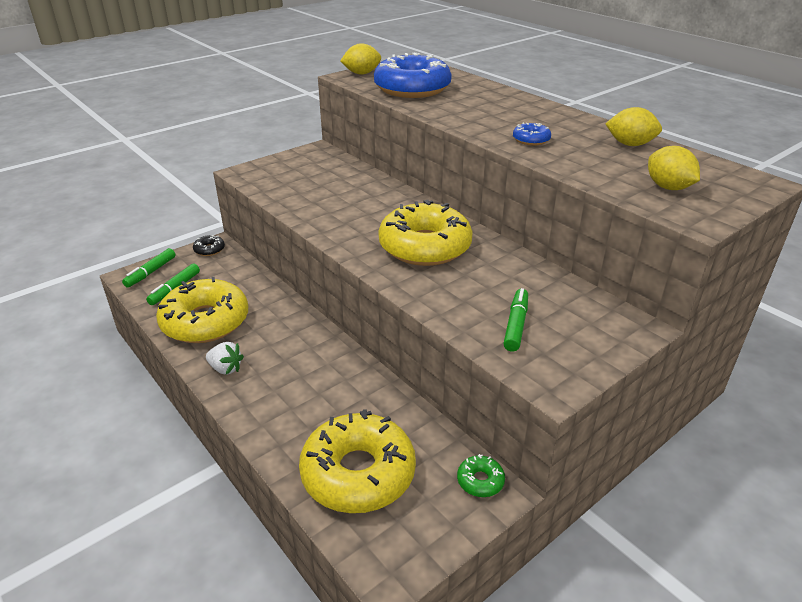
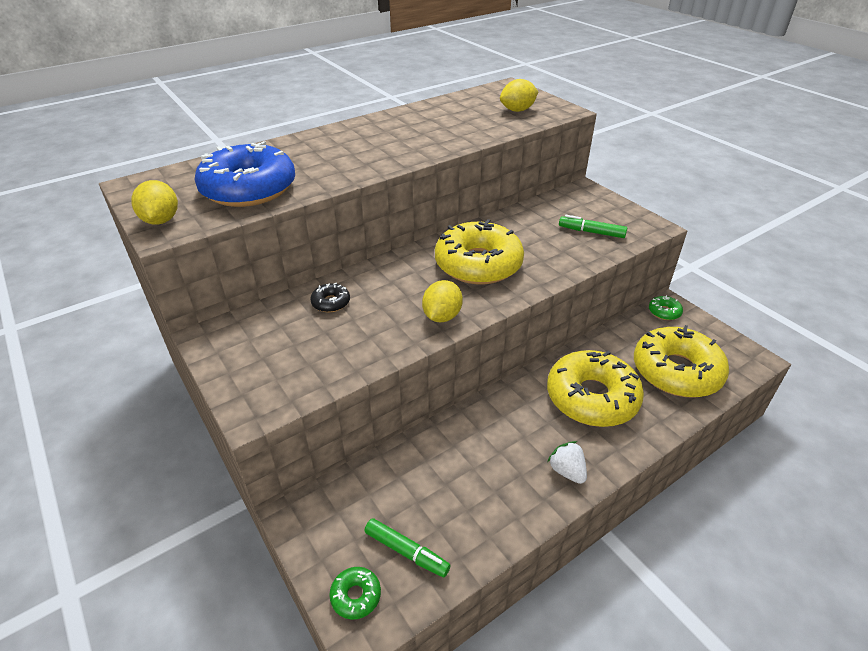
camera: 85 degrees left, 5 degrees up
(151, 272) = (356, 596): green marker -> green donut
(205, 321) = (483, 502): yellow donut -> yellow donut (592, 397)
(209, 250) = (308, 522): black donut -> black donut (331, 302)
(226, 368) = (567, 471): white strawberry -> white strawberry turned 60 degrees counterclockwise
(531, 140) = (422, 143): blue donut -> none
(630, 144) = (439, 110): yellow lemon -> yellow lemon (442, 316)

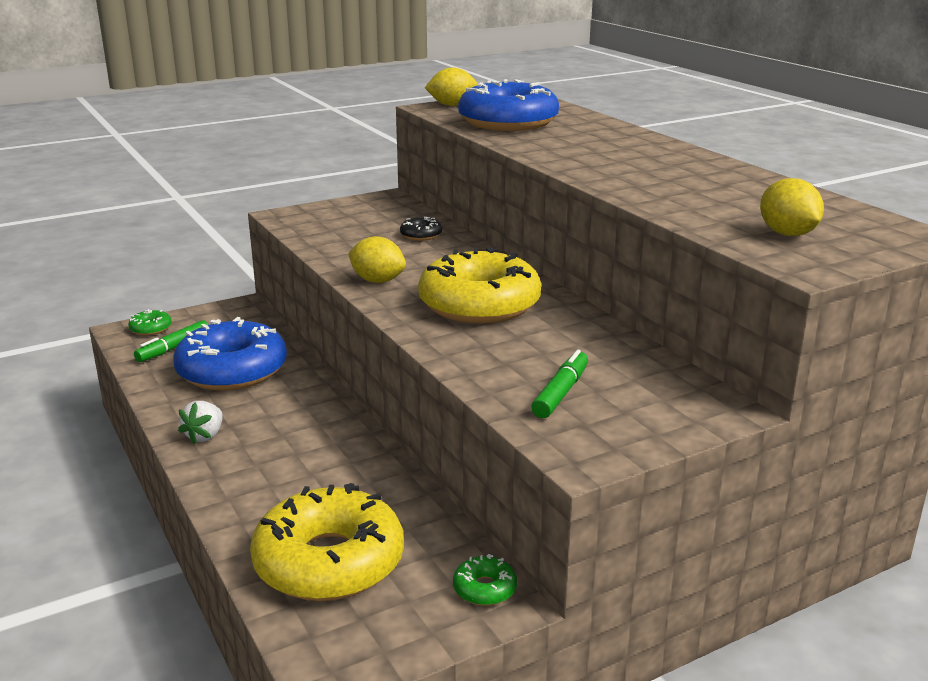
camera: 95 degrees right, 15 degrees down
(451, 482) = (232, 370): none -> blue donut
(567, 471) = (205, 436): white strawberry -> white strawberry turned 135 degrees clockwise
(592, 397) = (307, 472): yellow donut -> none

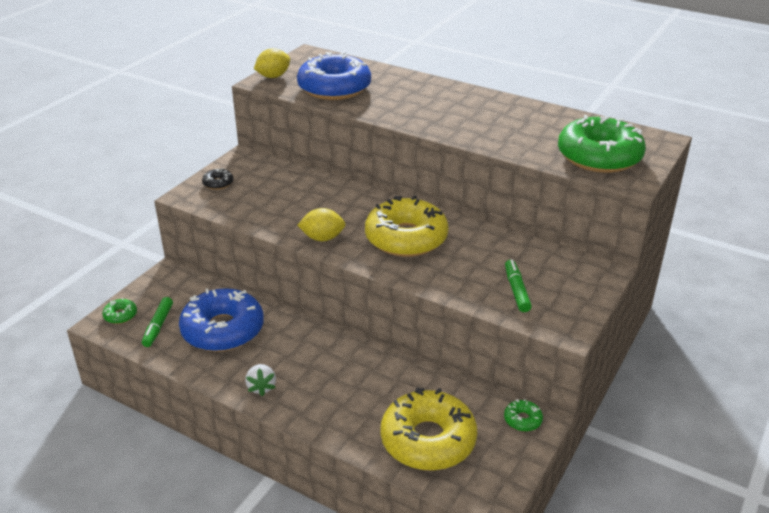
camera: 30 degrees left, 10 degrees up
(421, 235) = (306, 188): black donut -> black donut (218, 183)
(787, 234) = (599, 156): yellow lemon -> green donut

